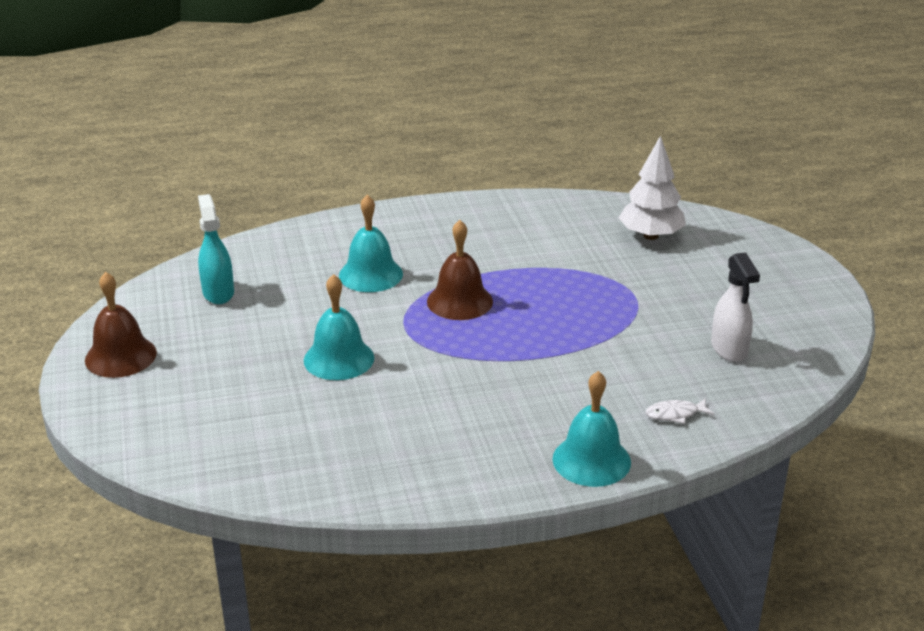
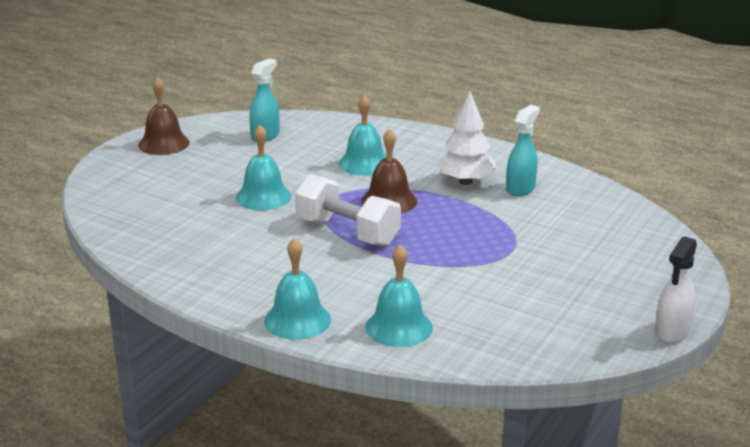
camera: 45 degrees right, 5 degrees down
(480, 351) = (347, 232): none -> white dumbbell
(542, 232) = (520, 188): none -> turquoise spray bottle
(650, 236) = (597, 224): white tree -> white tree (466, 181)
(675, 414) = (399, 327): white fish -> turquoise bell
(729, 349) = (514, 313): white spray bottle -> white spray bottle (672, 332)

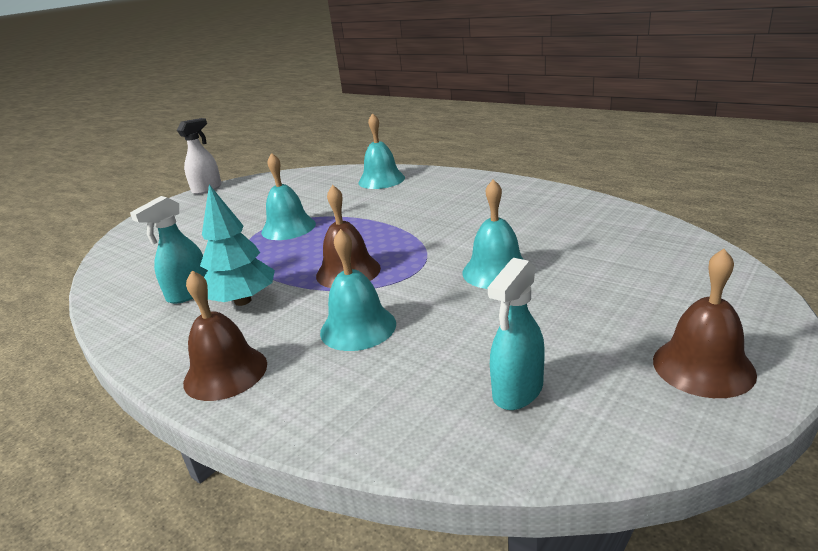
camera: 170 degrees left, 0 degrees up
(297, 320) = (452, 178): turquoise bell -> turquoise bell (288, 228)
(347, 232) = (403, 237): white dumbbell -> none
(439, 143) = (225, 372): none -> brown bell
(466, 181) = (243, 301): white tree -> turquoise tree

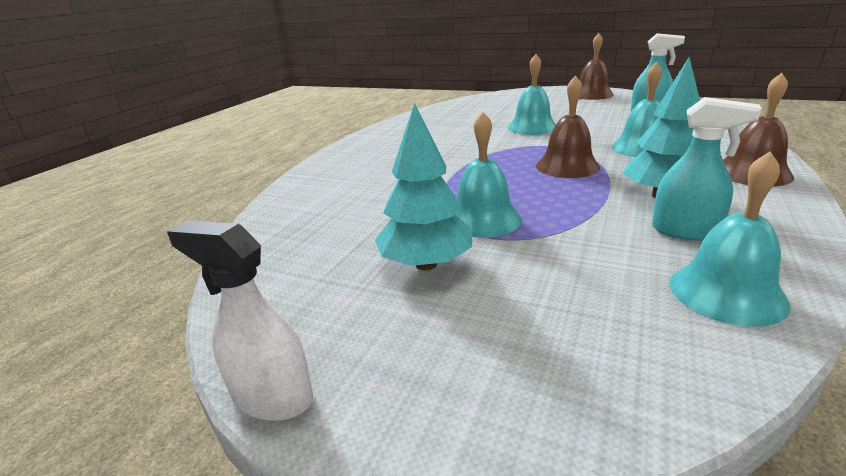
camera: 105 degrees left, 0 degrees up
(256, 211) = (426, 264): none -> turquoise tree
(381, 180) = (320, 195): turquoise bell -> turquoise bell (727, 292)

